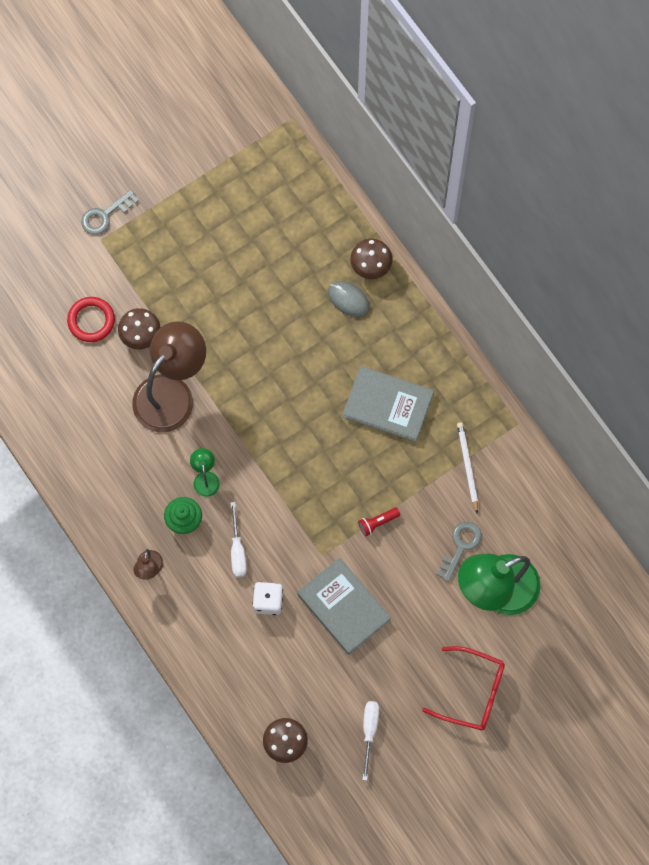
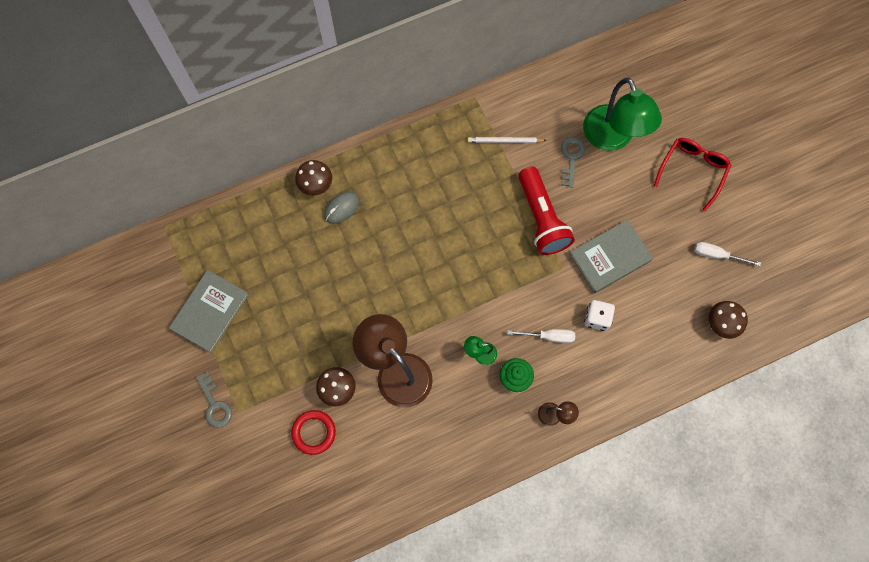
camera: 80 degrees left, 0 degrees up
(377, 523) = (541, 218): red flashlight -> red flashlight, size x2.48
(388, 405) = (441, 193): grey book -> grey book (210, 312)
(460, 546) = (571, 158): grey key -> grey key turned 60 degrees clockwise

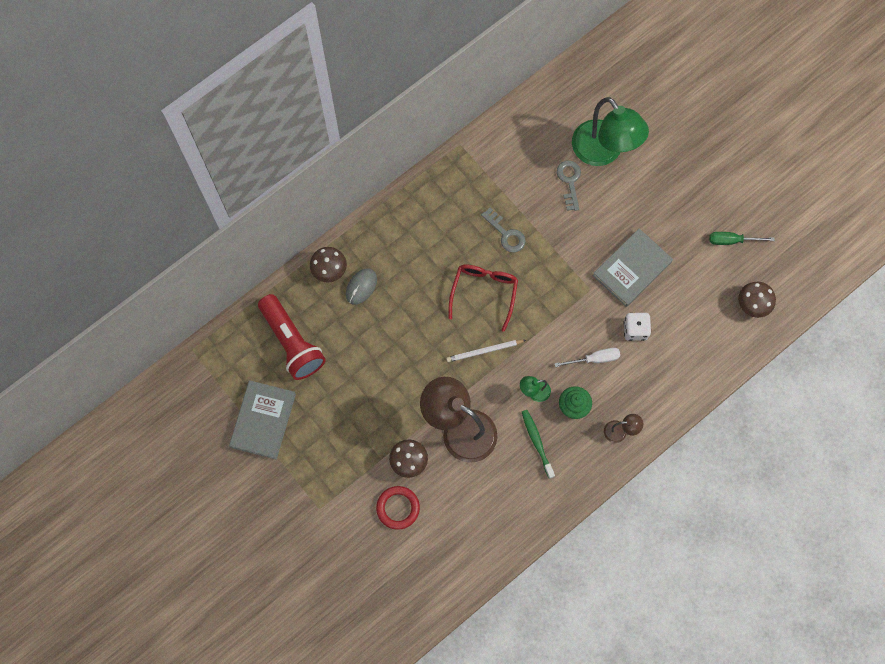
camera: 15 degrees left, 0 degrees up
(215, 404) = (295, 507): grey key -> grey key (506, 234)
(469, 404) = (537, 443): none -> green toothbrush
(504, 141) = (501, 181): white pencil -> white pencil (484, 351)
(541, 218) = (557, 248): red flashlight -> red flashlight (292, 343)
(693, 170) = (688, 165): red glasses -> red glasses (484, 292)
(717, 255) = (732, 240): white screwdriver -> green screwdriver

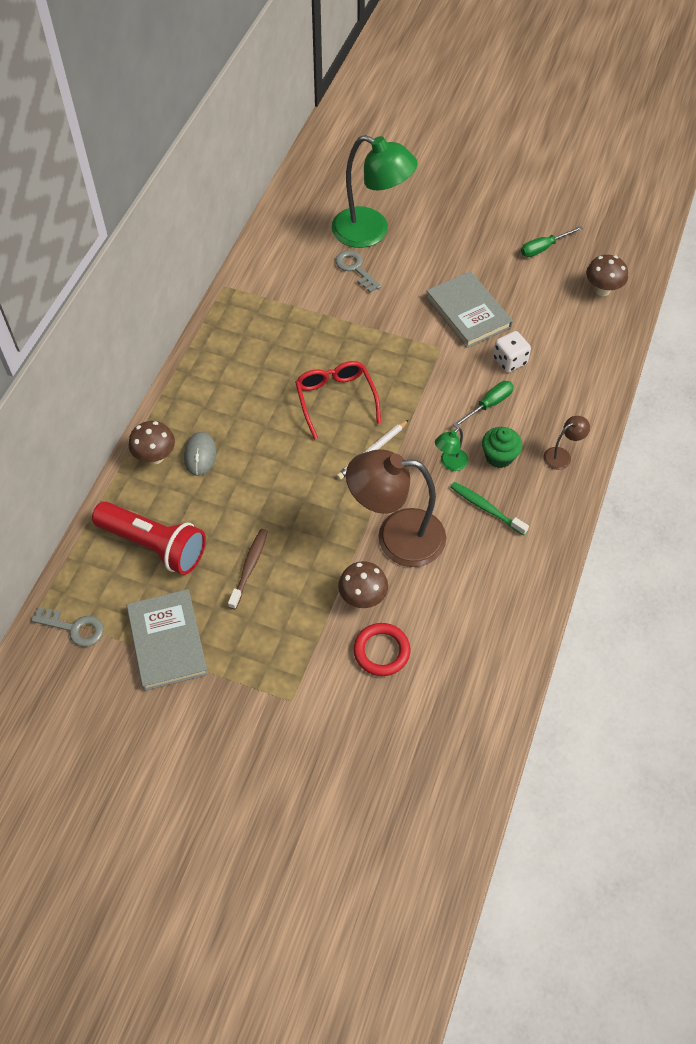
camera: 30 degrees left, 15 degrees down
(346, 396) = (249, 568): none -> brown toothbrush
(506, 234) = (323, 339): grey key -> grey key (74, 628)
(594, 359) = (489, 404): white screwdriver -> green screwdriver
(632, 269) = (468, 312): grey book -> grey book turned 45 degrees counterclockwise

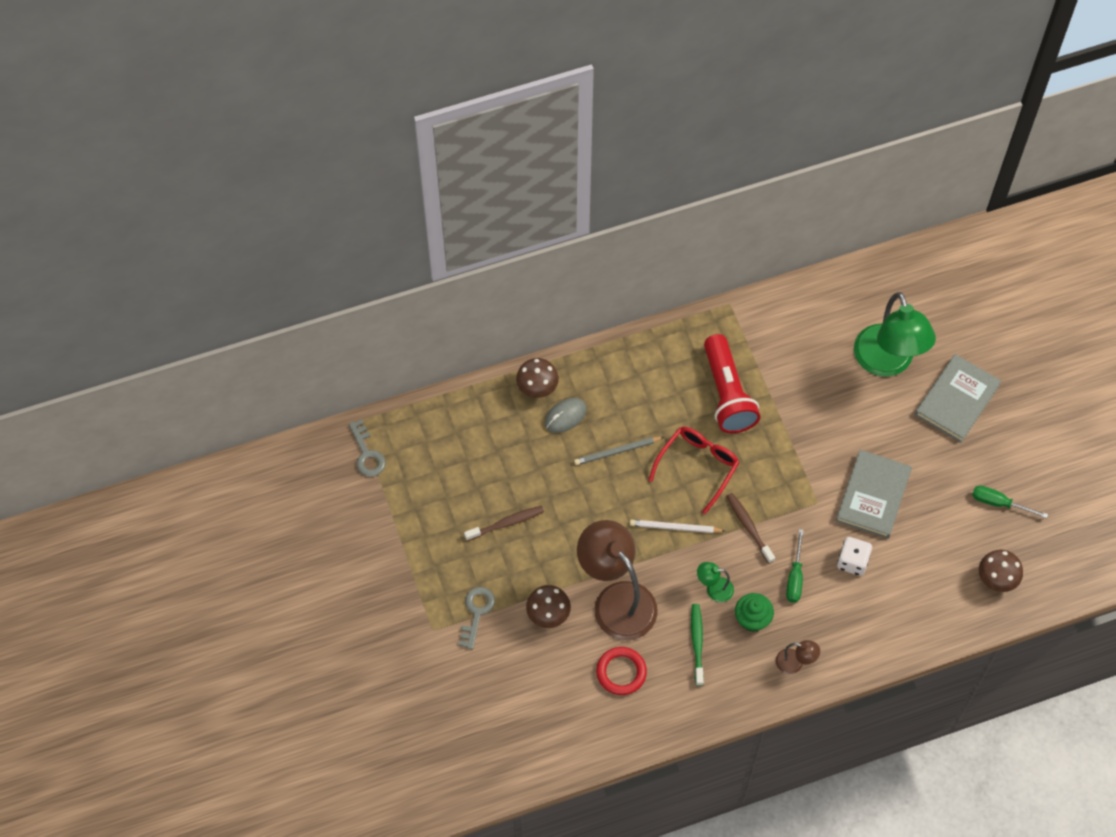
camera: 50 degrees right, 5 degrees up
(154, 545) = (468, 449): red flashlight -> red flashlight (727, 394)
(167, 641) = (407, 518): grey book -> grey book (956, 400)
(268, 442) = (617, 451): none -> grey pencil
(355, 269) = (837, 381): grey key -> grey key (476, 613)
(381, 651) = (518, 659): red ring -> red ring (621, 672)
(419, 404) = (749, 527): none -> brown toothbrush
(489, 404) = (795, 577): green screwdriver -> green screwdriver turned 90 degrees clockwise

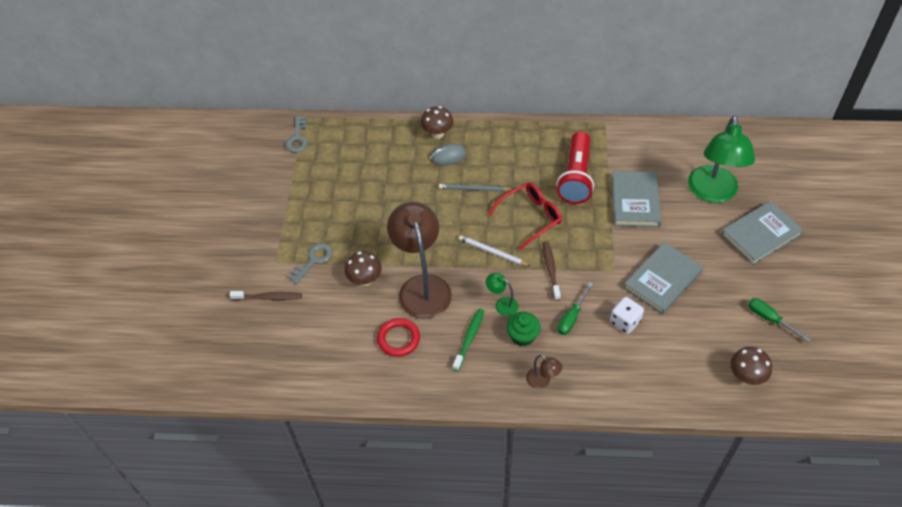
camera: 25 degrees right, 10 degrees down
(505, 523) = (368, 210): brown toothbrush -> brown toothbrush (268, 297)
(806, 403) = (635, 201): none -> grey book

